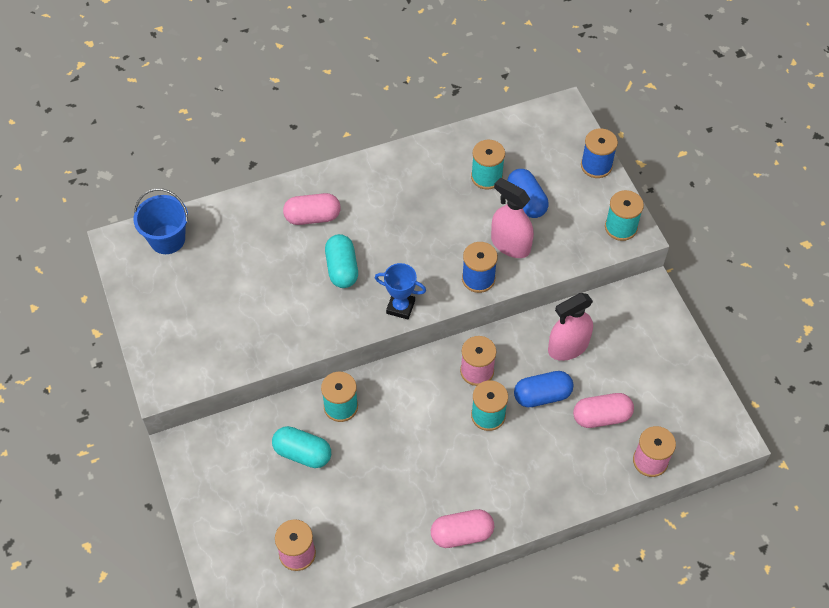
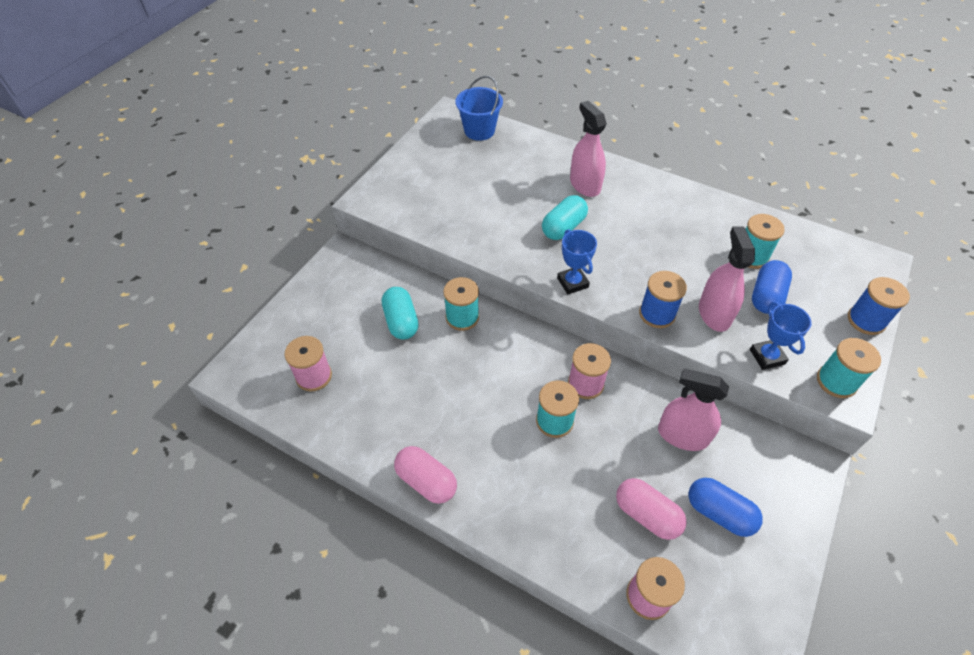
camera: 50 degrees right, 5 degrees down
(312, 217) = (585, 185): pink capsule -> pink spray bottle
(542, 395) = (615, 449): blue capsule -> blue capsule (719, 513)
(570, 247) = (767, 357): none -> blue trophy

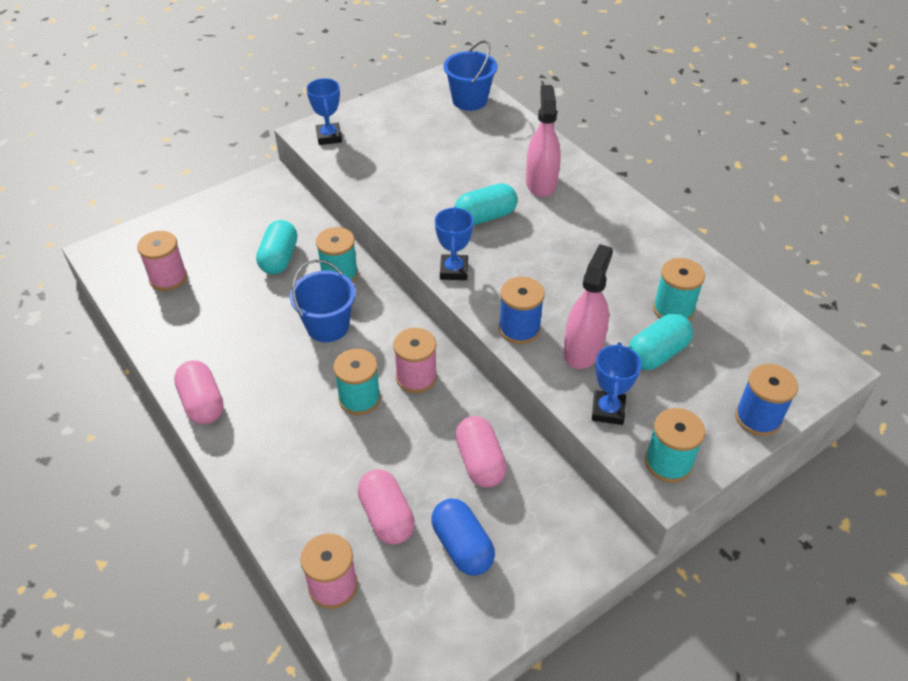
camera: 25 degrees right, 5 degrees down
(386, 198) = (329, 137): none -> blue trophy
(484, 367) = (327, 326): none -> blue bucket
(682, 435) = (480, 462): pink spray bottle -> pink capsule
(766, 296) = (657, 353): blue capsule -> turquoise capsule

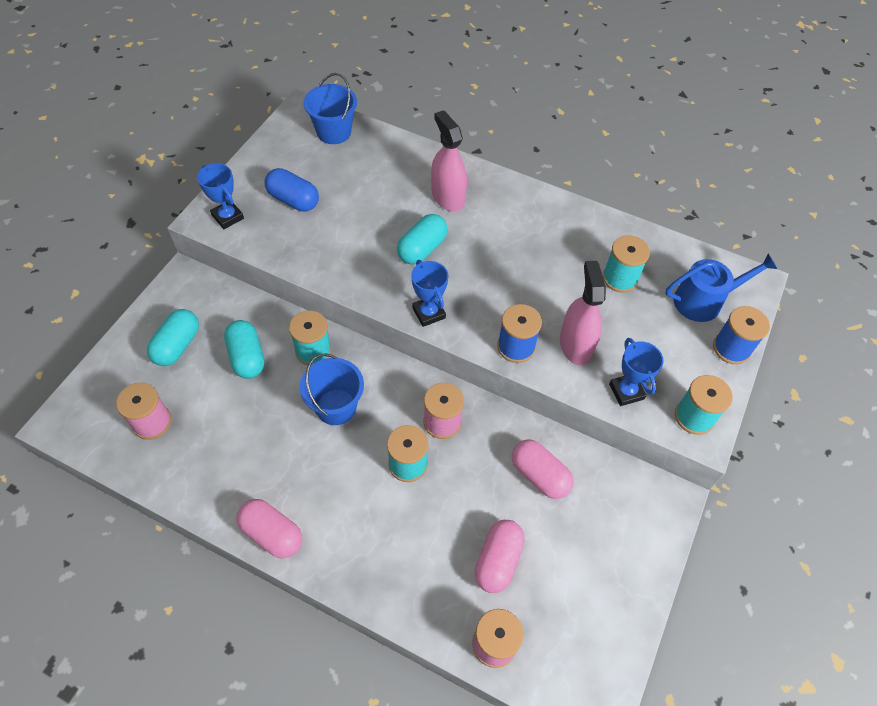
camera: 30 degrees left, 10 degrees up
(386, 516) = (497, 560): pink capsule -> pink capsule turned 75 degrees clockwise
(462, 546) = (571, 556): blue capsule -> blue capsule (293, 200)
(657, 353) = (631, 324): turquoise capsule -> turquoise capsule (177, 345)
(756, 363) = (703, 301): none -> blue watering can

